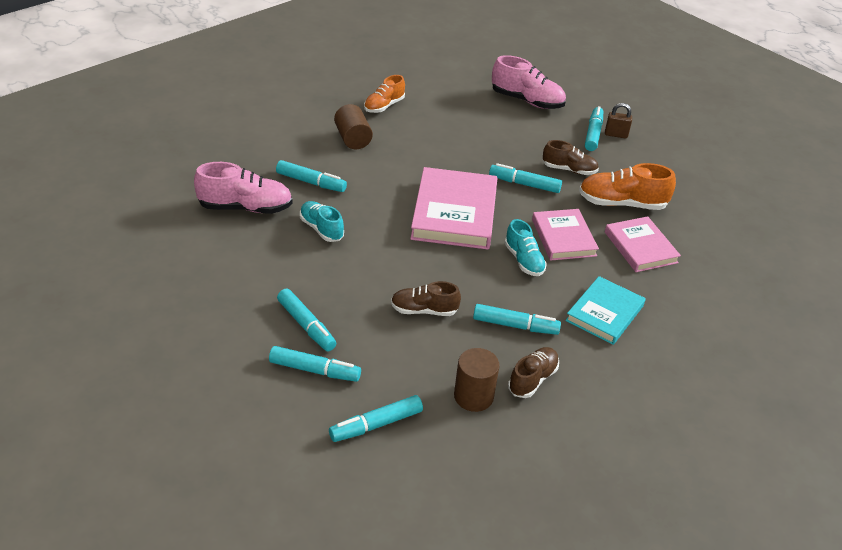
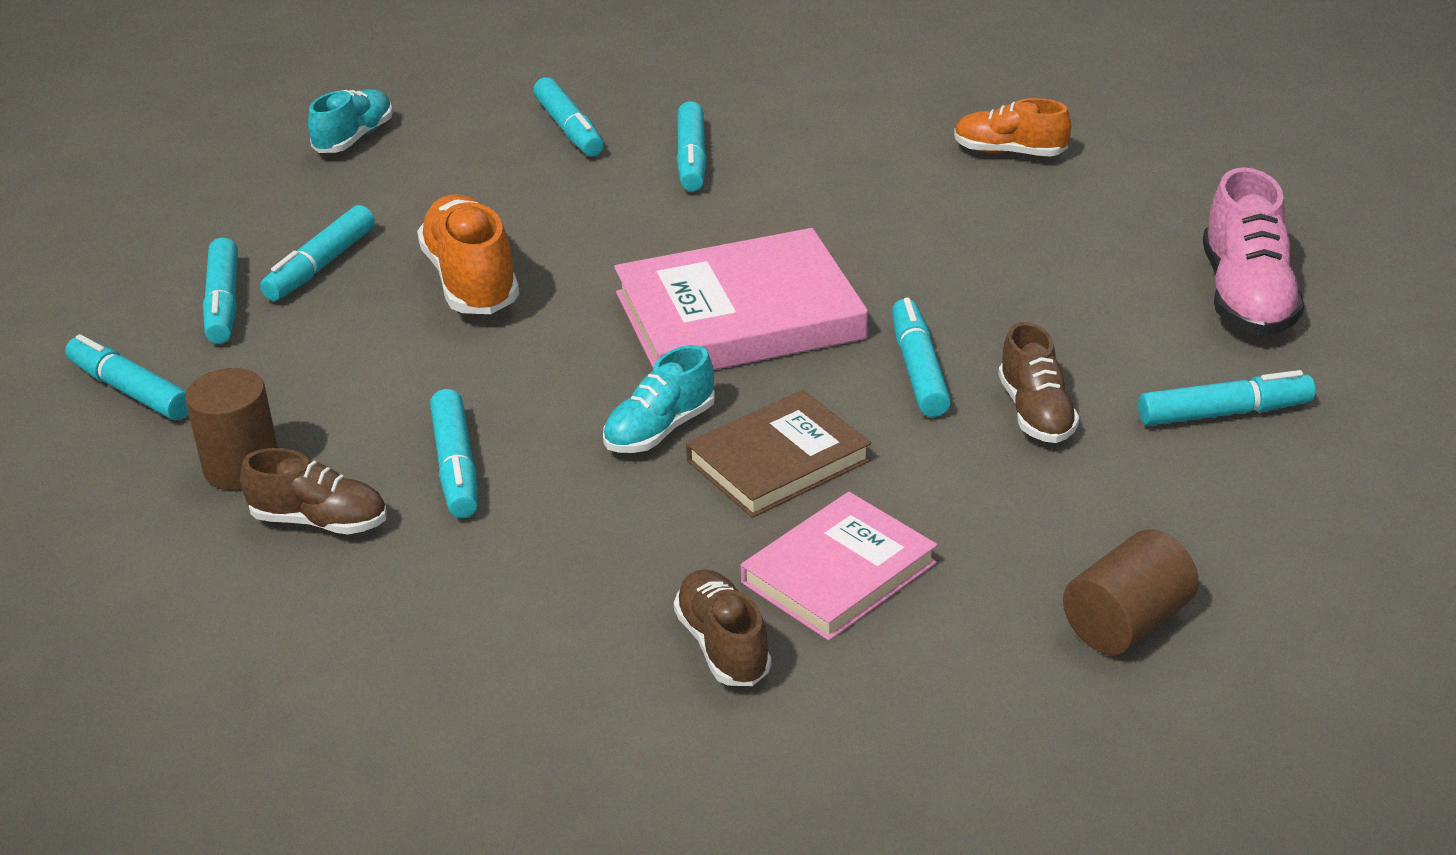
camera: 70 degrees right, 5 degrees down
(245, 208) = (569, 129): pink shoe -> turquoise marker
(321, 229) = (572, 206): turquoise shoe -> turquoise shoe (354, 138)
(353, 139) = (863, 155): brown cylinder -> brown cylinder (1126, 623)
(424, 310) = (431, 360): brown shoe -> brown shoe (723, 645)
(563, 238) = (778, 460): pink book -> brown book
(604, 313) = (569, 568): turquoise book -> none
(616, 134) = (1262, 446): brown padlock -> none
(622, 203) = (981, 512): orange shoe -> orange shoe (471, 281)

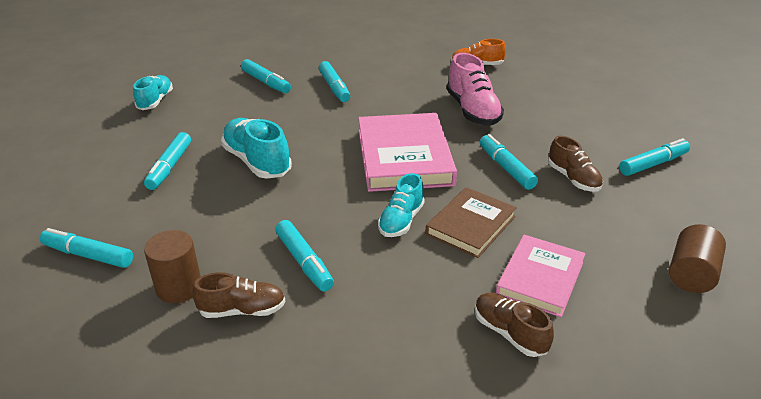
camera: 20 degrees left, 0 degrees up
(223, 303) = (123, 196): turquoise marker -> none
(471, 281) = (257, 162): orange shoe -> turquoise shoe
(739, 316) = (404, 157): pink book -> pink book turned 60 degrees counterclockwise
(1246, 296) = (621, 111): pink shoe -> pink shoe (472, 111)

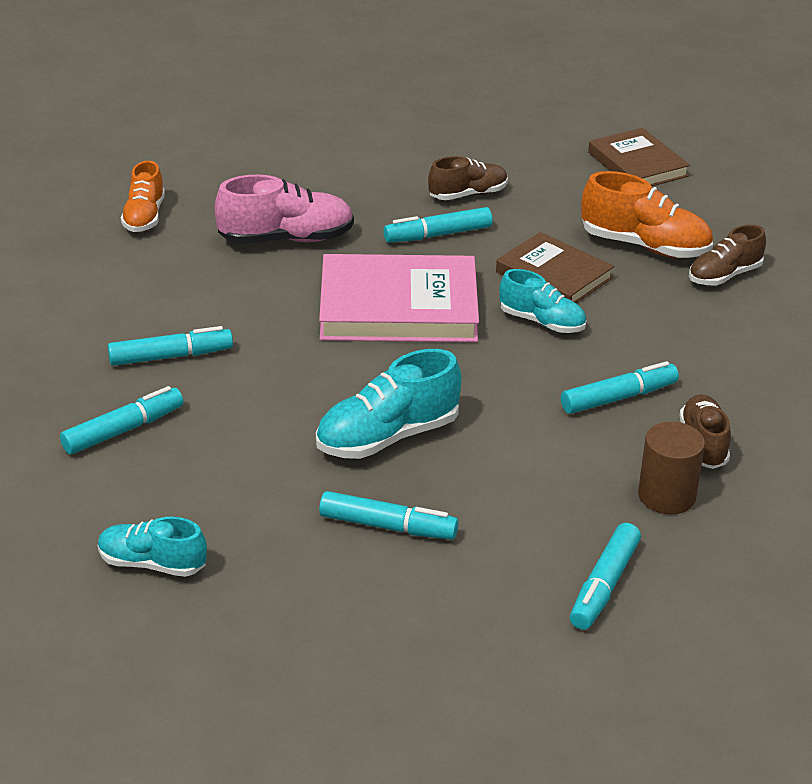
camera: 85 degrees left, 0 degrees up
(540, 278) = (645, 246): pink book -> orange shoe
(653, 164) = (445, 140): turquoise marker -> none
(691, 274) = (637, 164): brown cylinder -> brown book

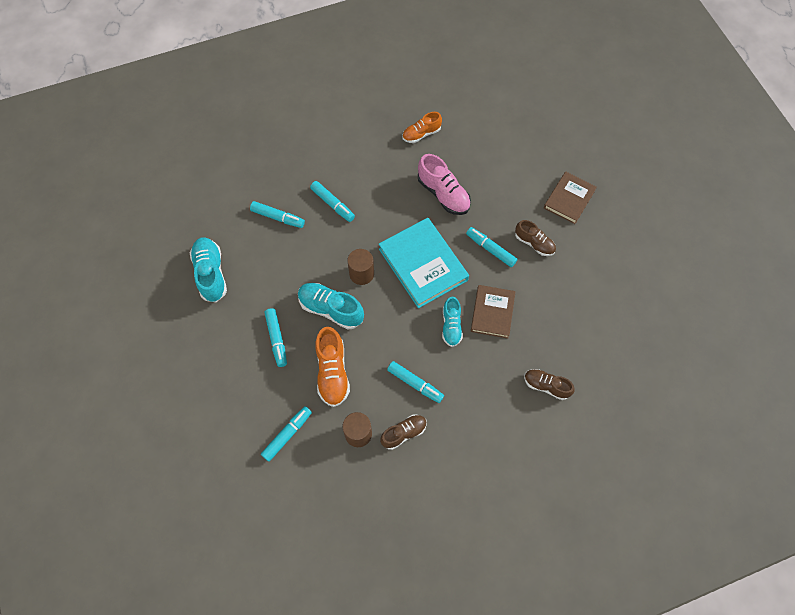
camera: 60 degrees right, 30 degrees up
(152, 564) = (211, 274): turquoise shoe -> turquoise shoe, size x1.54
(350, 376) = (361, 274): none -> brown cylinder
(398, 307) = (423, 264): pink book -> turquoise book
(604, 585) = (287, 435): turquoise marker -> turquoise marker turned 135 degrees clockwise
(637, 164) = (621, 302): brown book -> brown book (569, 199)
(645, 246) = (546, 339): orange shoe -> orange shoe (332, 372)

